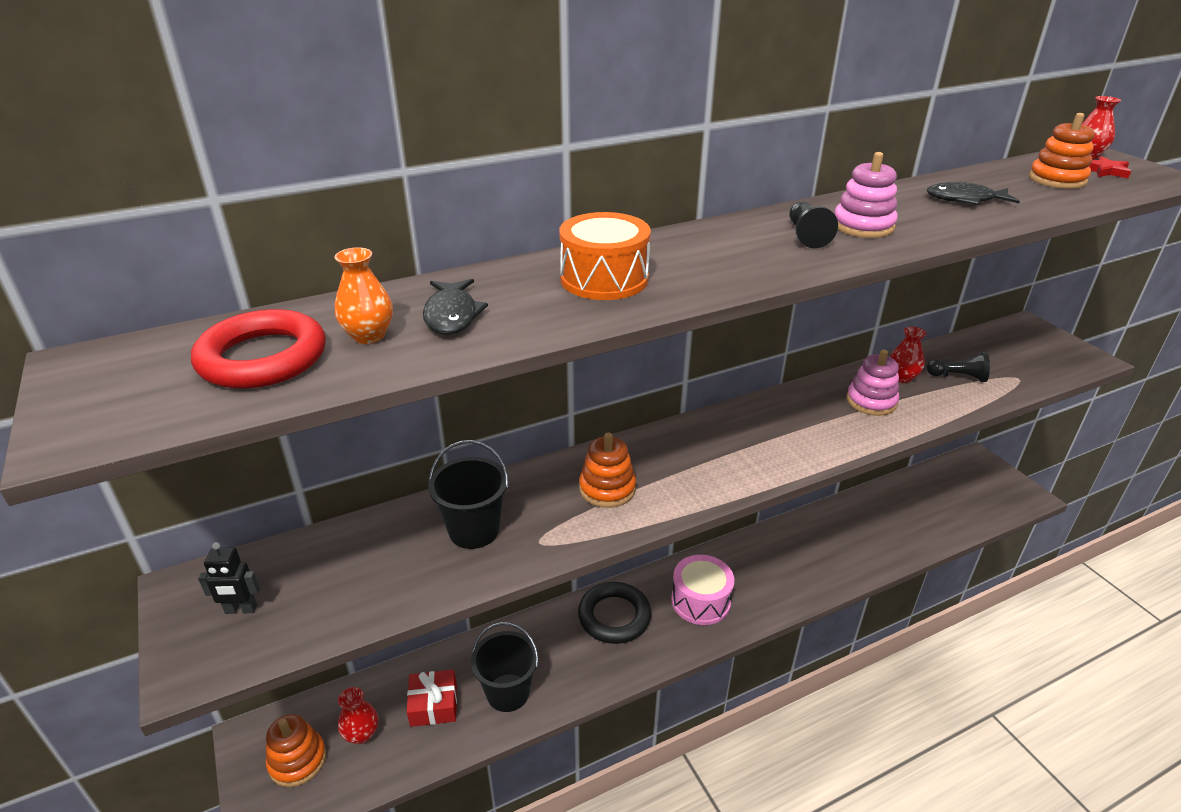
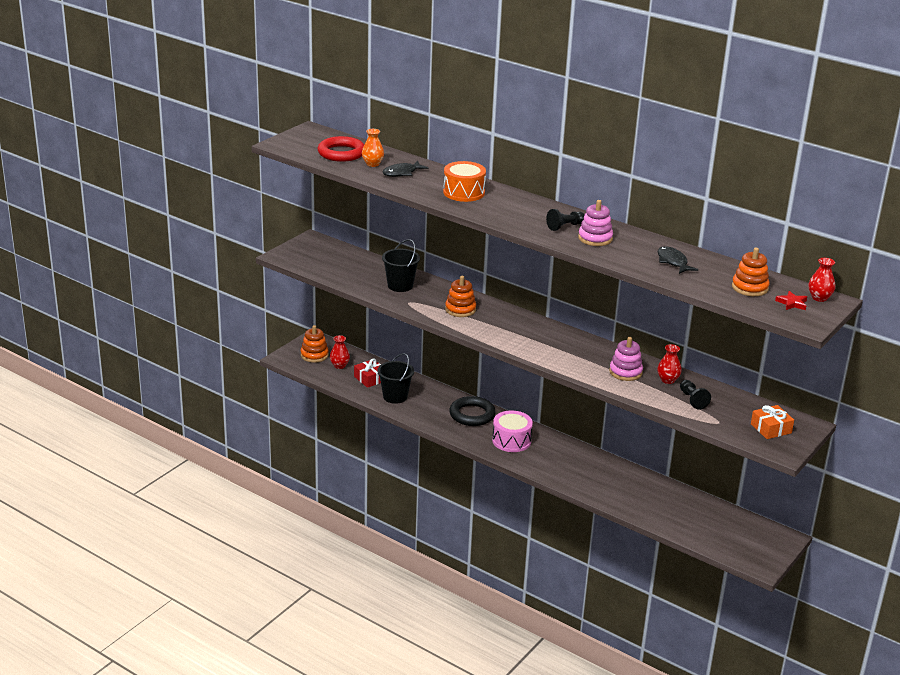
camera: 60 degrees right, 5 degrees down
(241, 610) = (314, 254): black robot -> none
(1035, 349) = (771, 428): none -> orange gift

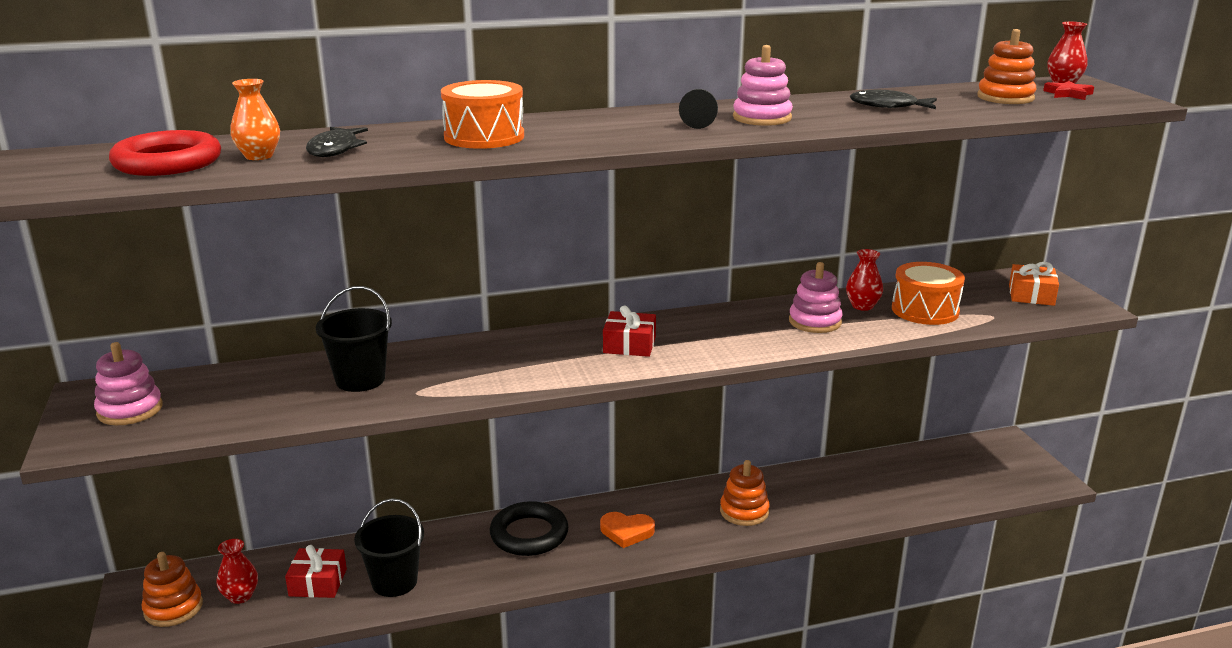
camera: 50 degrees left, 5 degrees down
(314, 253) = (130, 410): none -> pink stacking toy
(460, 309) = (502, 363): orange stacking toy -> orange stacking toy (744, 511)
(511, 440) = (626, 532): pink drum -> orange heart
(523, 332) = (629, 345): none -> red gift
(692, 400) = (925, 310): black pawn -> orange drum

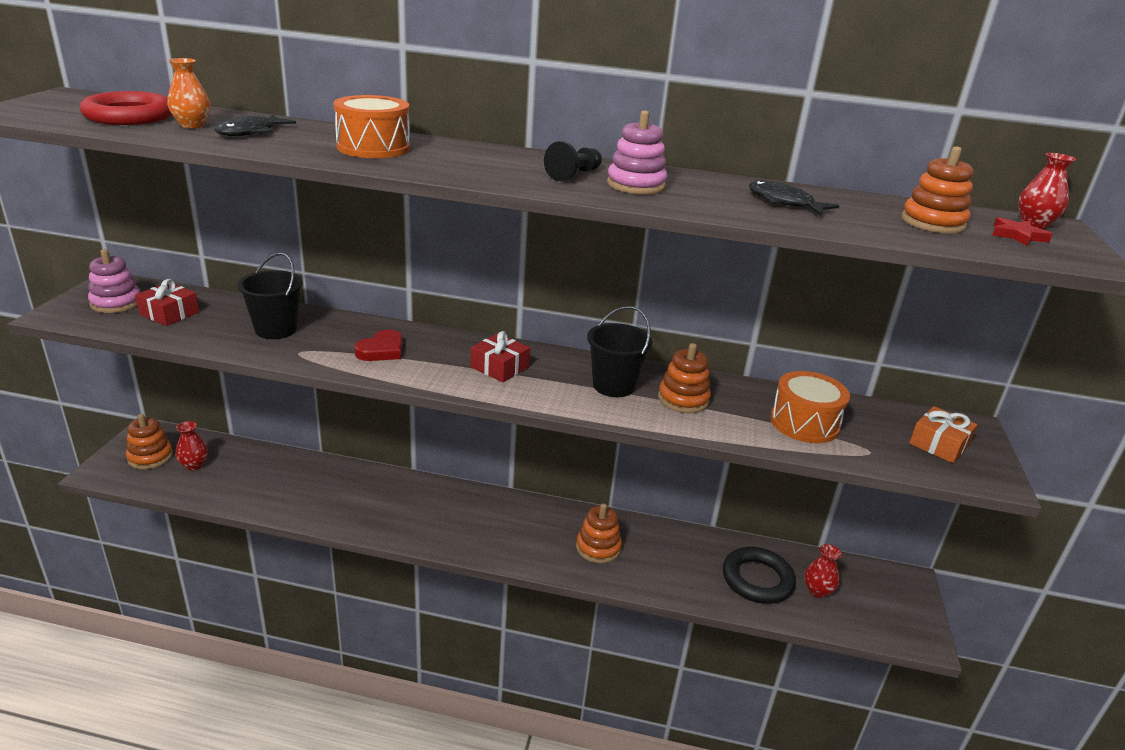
camera: 25 degrees right, 5 degrees up
(318, 582) = (247, 475): red gift -> red gift (169, 313)
(394, 582) = (293, 496): black bucket -> black bucket (613, 386)
(498, 365) = (381, 350): none -> red heart
(529, 534) = (416, 498): black ring -> black ring (757, 579)
(626, 532) = (489, 526): orange heart -> none
(815, 322) = (683, 399): pink stacking toy -> orange stacking toy
(862, 306) = (746, 399): red vase -> red vase (817, 591)

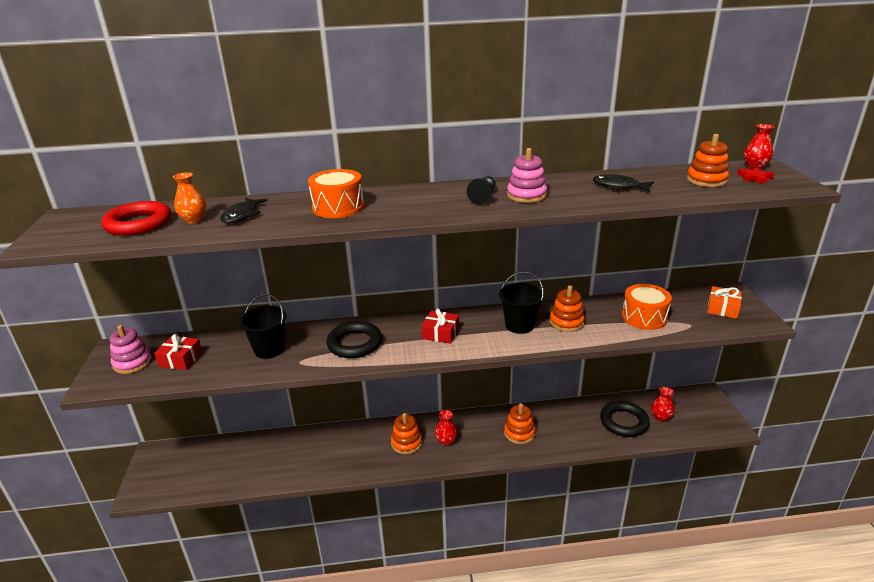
camera: 15 degrees left, 0 degrees up
(150, 457) = (169, 469): orange stacking toy -> orange stacking toy (406, 443)
(194, 465) = (207, 465): red vase -> red vase (446, 441)
(381, 350) = (355, 344): red heart -> black ring

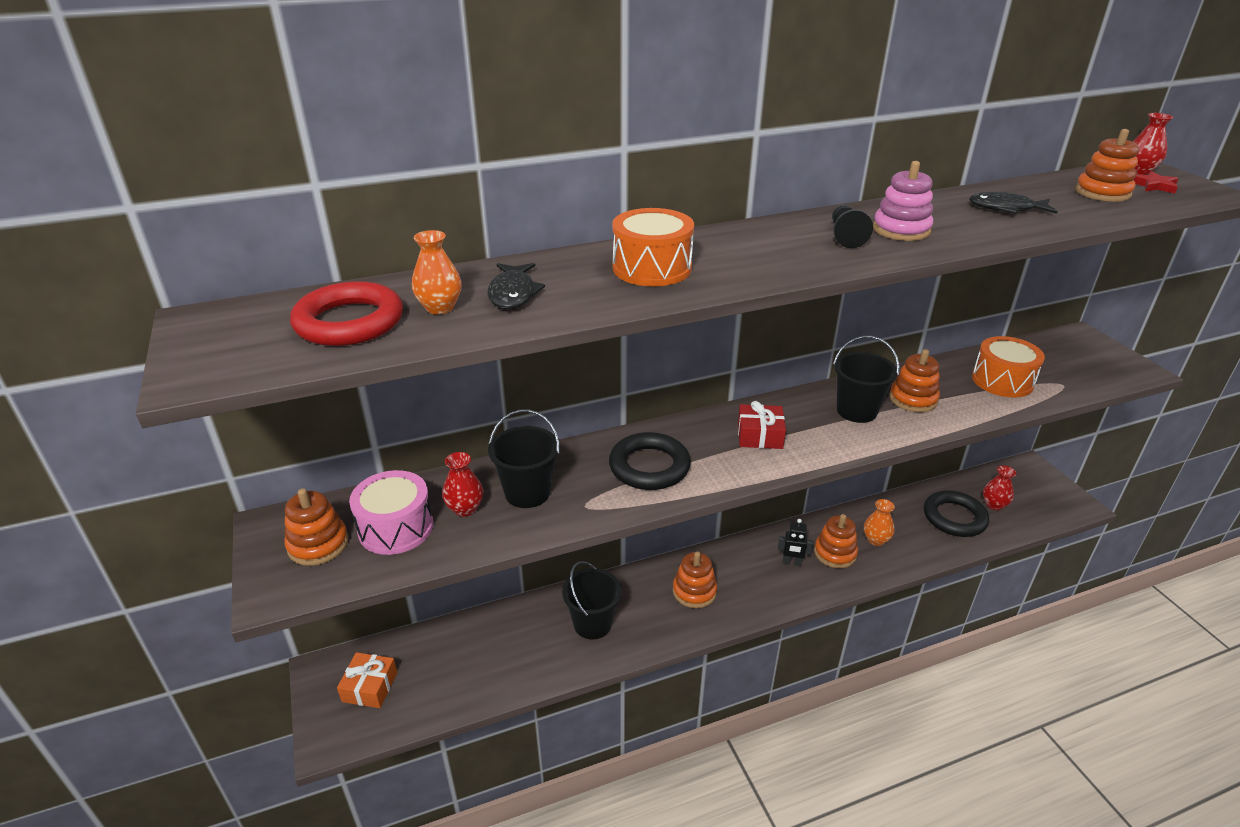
camera: 15 degrees left, 5 degrees up
(132, 363) = (318, 544): pink stacking toy -> orange stacking toy
(181, 359) = (396, 528): red gift -> pink drum
(329, 452) = (592, 624): none -> black bucket
(446, 441) = (746, 580): red vase -> red vase (465, 509)
(484, 435) = (792, 562): none -> black robot
(554, 428) = (876, 540): none -> orange vase
(722, 308) = (1085, 358): orange gift -> orange gift (370, 687)

